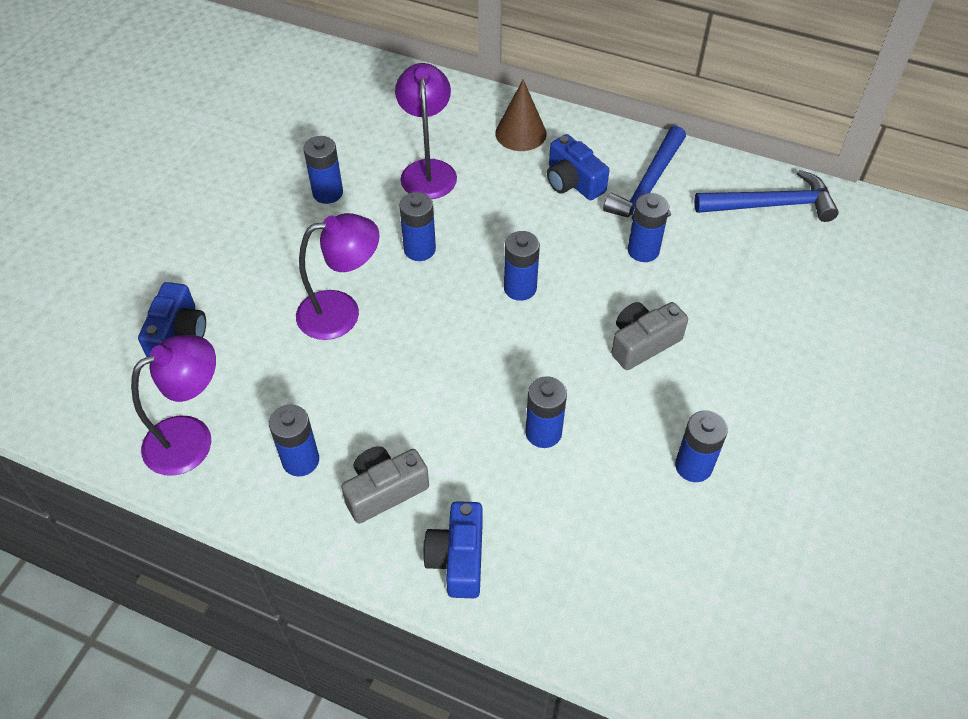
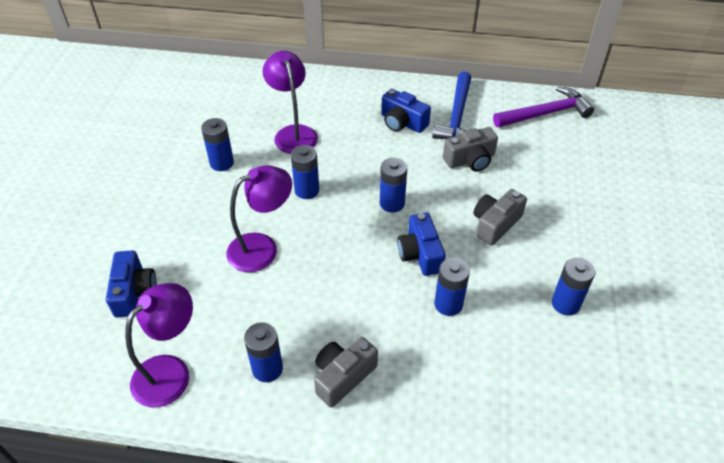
camera: 15 degrees left, 5 degrees down
(458, 558) = (419, 415): blue camera -> blue camera (420, 254)
(520, 133) = (352, 96): brown cone -> none
(643, 250) = (470, 160): blue battery -> grey camera
(771, 205) = (545, 113): blue hammer -> purple hammer

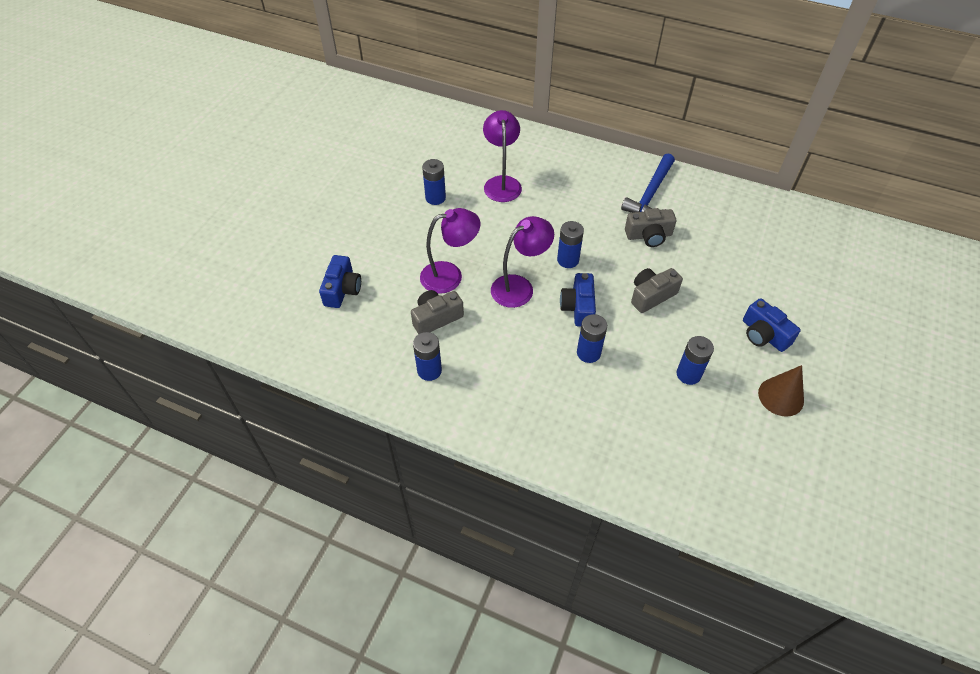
camera: 15 degrees right, 5 degrees up
(170, 371) = (356, 356): purple lamp -> purple lamp (519, 287)
(307, 190) = (499, 235): blue battery -> none
(343, 376) = (486, 389): grey camera -> grey camera (436, 318)
(402, 122) = (599, 190): blue camera -> blue camera (763, 335)
(545, 113) = (733, 206): purple hammer -> none
(670, 306) = (781, 396): none -> brown cone

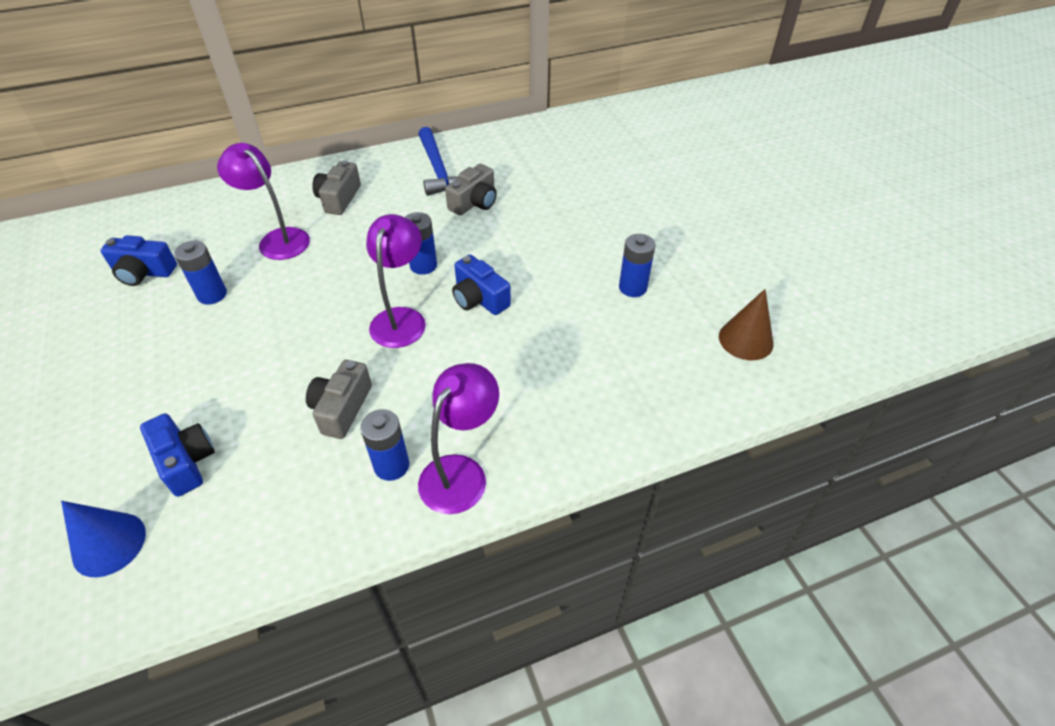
camera: 45 degrees left, 5 degrees down
(280, 306) = (109, 544): none -> blue cone
(450, 275) = (312, 357): purple lamp -> purple lamp (461, 472)
(588, 353) = (533, 330): blue battery -> none
(651, 295) = (531, 247): grey camera -> grey camera (339, 199)
(763, 335) = (650, 220): blue camera -> blue camera (144, 272)
(781, 396) = (714, 255): brown cone -> brown cone (745, 340)

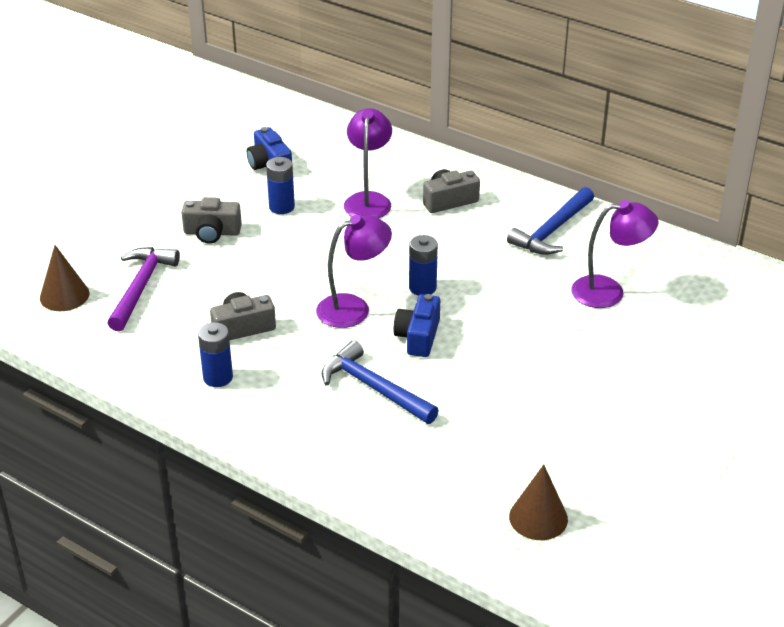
camera: 55 degrees right, 10 degrees down
(109, 544) = (64, 295): blue cone -> brown cone
(186, 461) = (141, 287): blue camera -> purple hammer
(461, 472) = (242, 413): purple lamp -> purple lamp (609, 291)
(474, 202) = (533, 274): grey camera -> grey camera (212, 232)
(515, 358) = (374, 388): none -> blue hammer
(632, 287) = (529, 419): blue battery -> none

